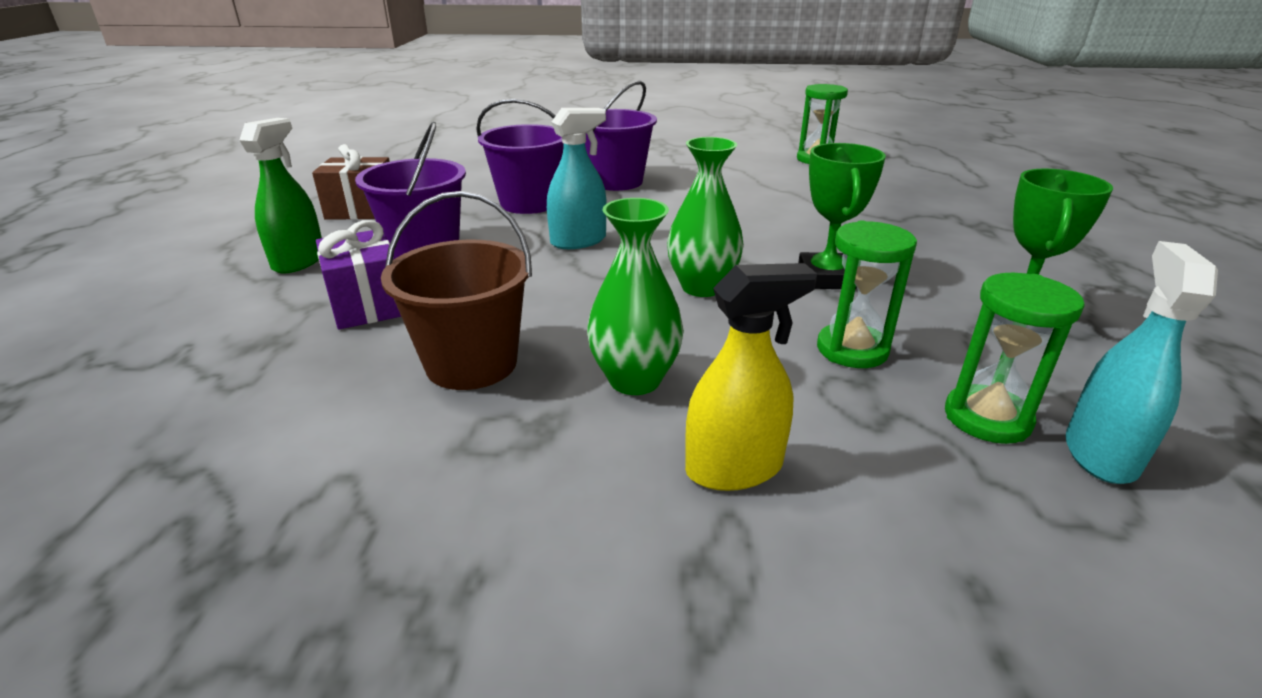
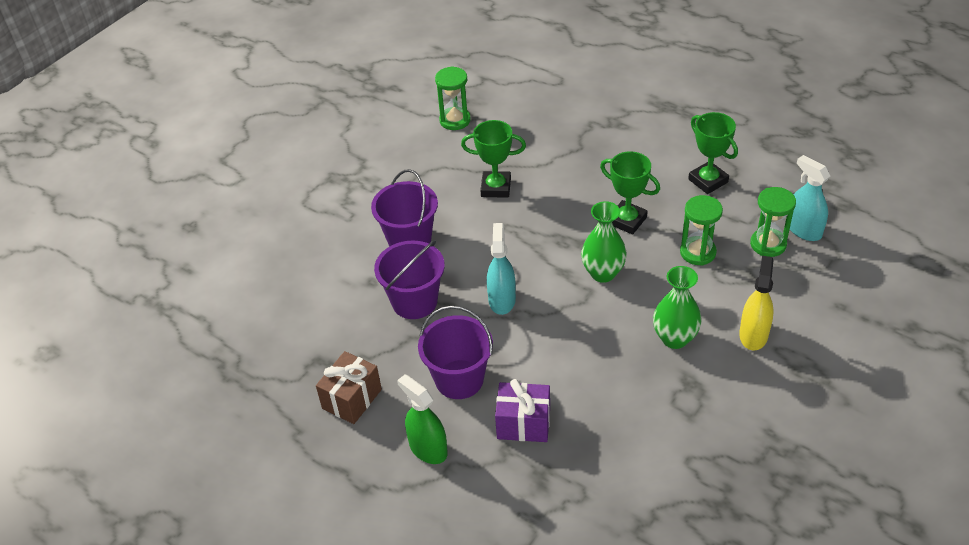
camera: 55 degrees left, 15 degrees up
(471, 363) = (621, 393): brown bucket -> none
(753, 197) = (496, 188): none -> green trophy

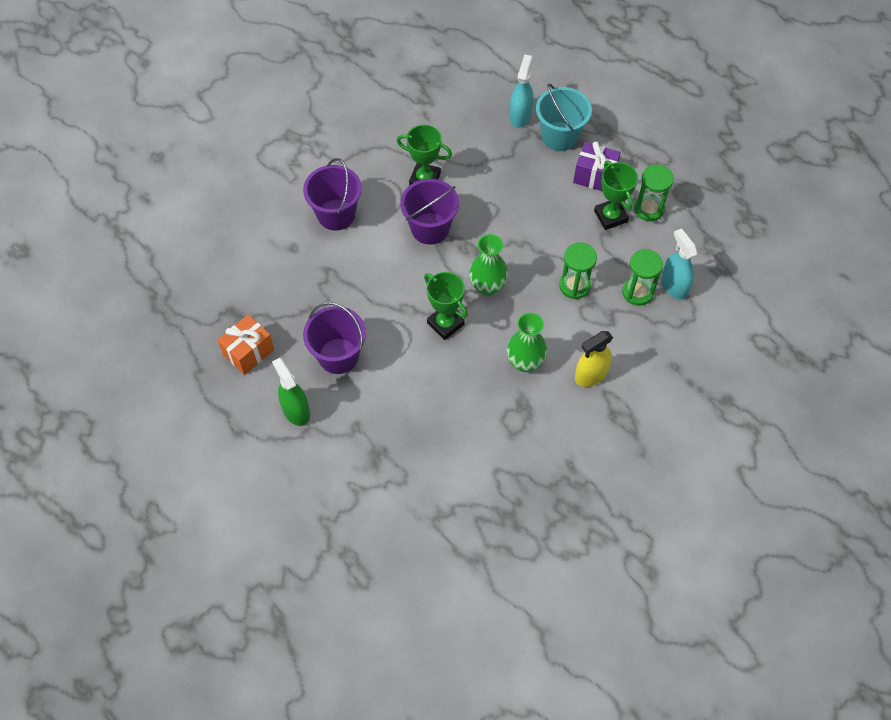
camera: 10 degrees right, 15 degrees up
(352, 399) = (248, 352): brown gift -> orange gift
(414, 301) = (323, 275): purple bucket -> purple bucket (430, 228)
(455, 120) = (411, 100): green hourglass -> green hourglass (648, 209)
(502, 300) = (395, 291): turquoise spray bottle -> turquoise spray bottle (520, 116)
(523, 423) = (377, 408): purple gift -> purple gift (594, 176)
(624, 121) = (559, 136): none -> turquoise bucket
(627, 220) = (526, 239): green trophy -> green trophy (445, 323)
(753, 335) = (591, 375): yellow spray bottle -> yellow spray bottle turned 150 degrees counterclockwise

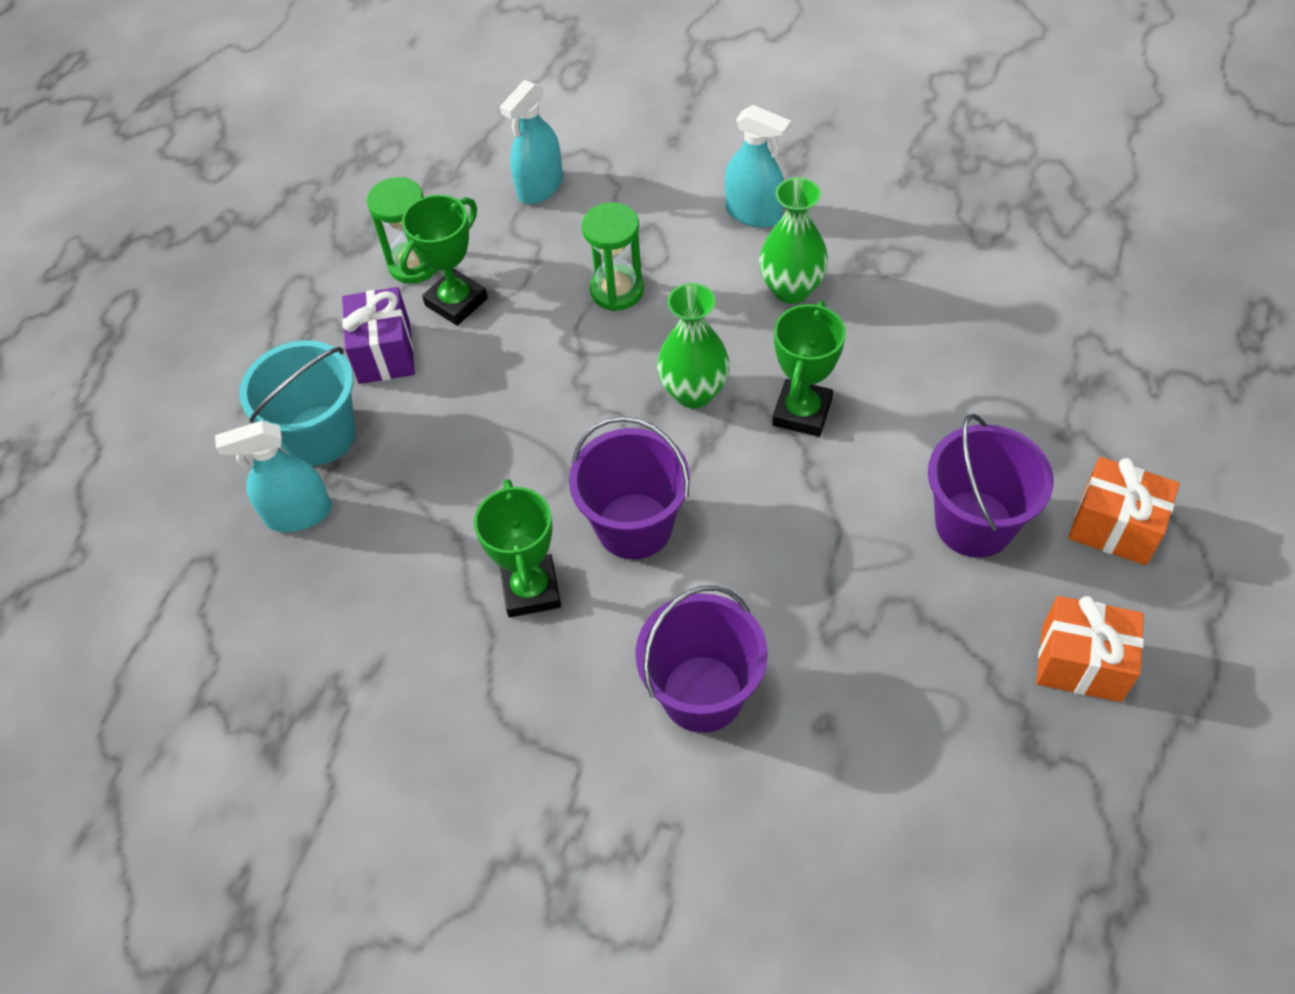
camera: 115 degrees left, 5 degrees down
(296, 410) = (1114, 527): green spray bottle -> orange gift
(591, 375) = (753, 213): yellow spray bottle -> turquoise spray bottle
(637, 292) = (579, 219): green hourglass -> none

